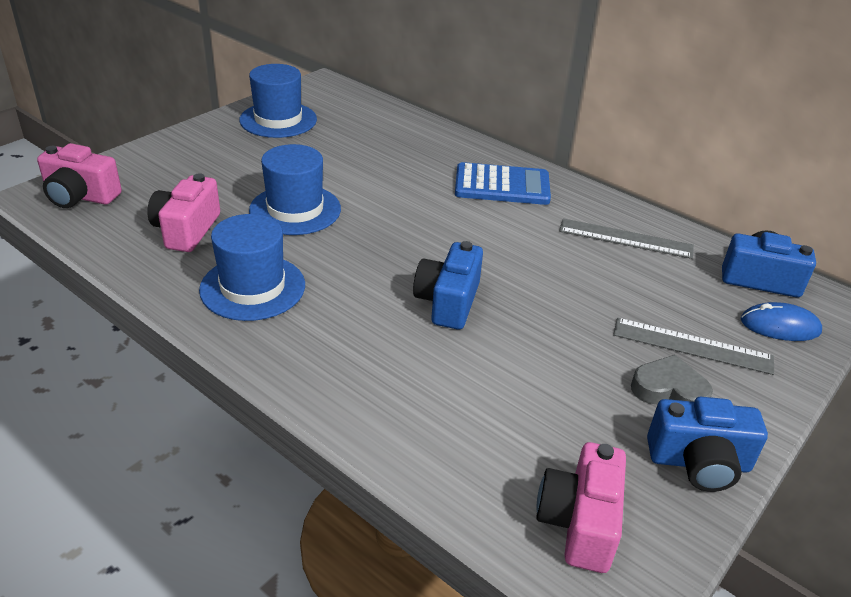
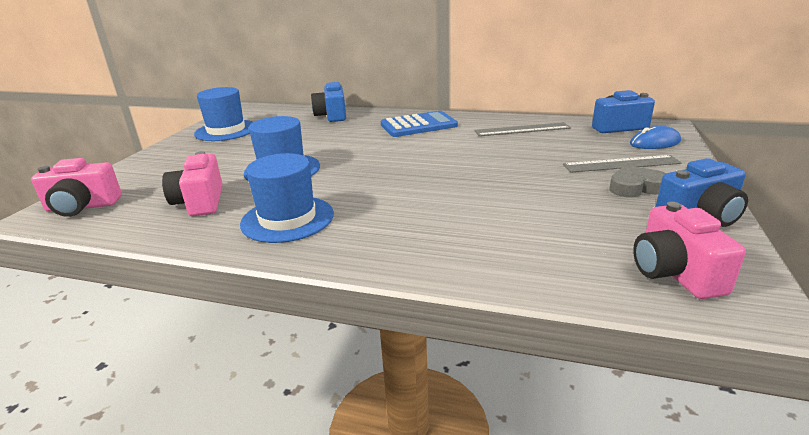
camera: 20 degrees left, 10 degrees down
(448, 302) = (445, 186): blue camera -> blue camera (332, 115)

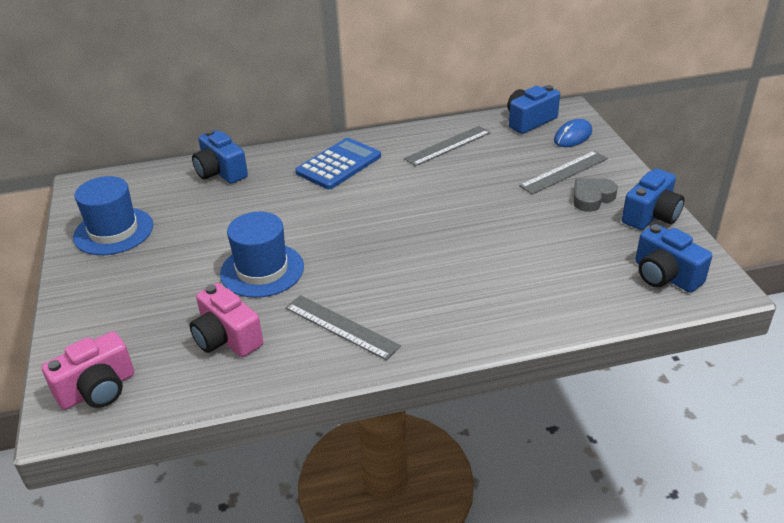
camera: 30 degrees left, 10 degrees up
(287, 219) = (341, 326): blue hat -> grey ruler
(674, 273) = (665, 276): pink camera -> blue camera

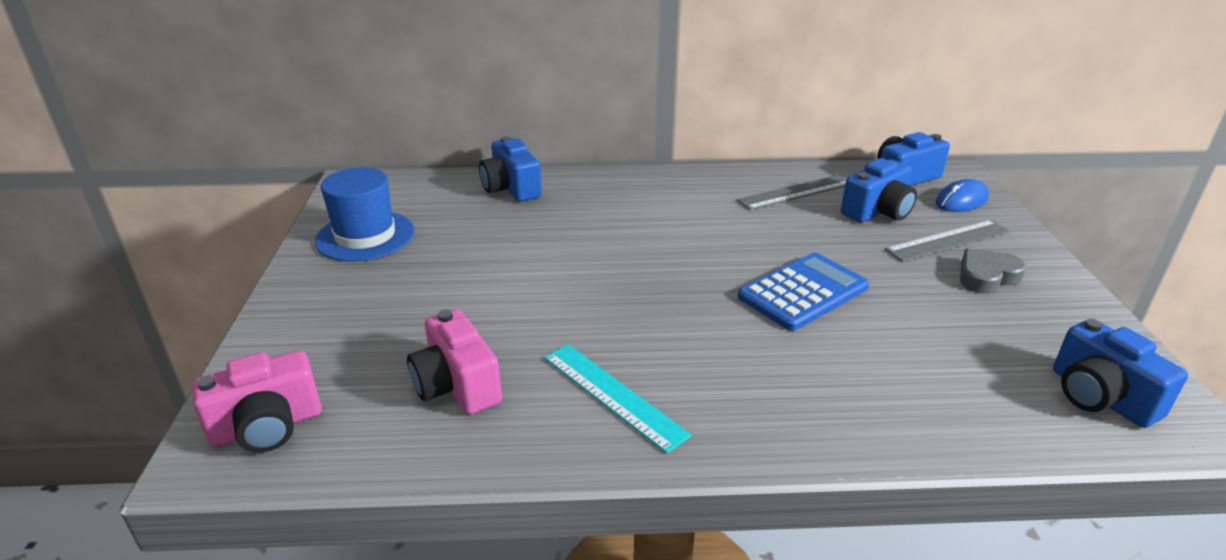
camera: 10 degrees right, 5 degrees down
(262, 270) = (528, 306): blue hat -> none
(338, 164) = (654, 197): blue calculator -> blue calculator (803, 292)
(341, 326) = (613, 395): grey ruler -> turquoise ruler
(651, 215) = (1074, 311): blue camera -> blue camera (877, 211)

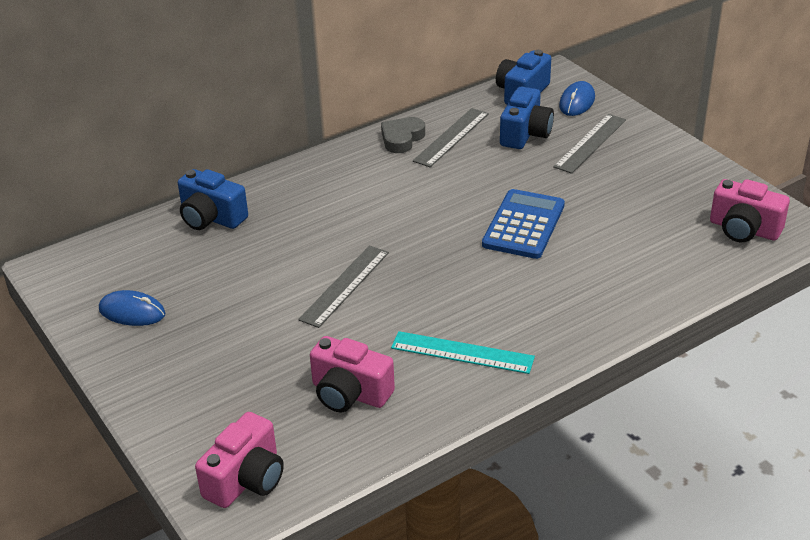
camera: 30 degrees left, 5 degrees up
(365, 236) = (132, 312): blue hat -> blue mouse
(563, 282) = (344, 285): none -> grey ruler
(986, 276) = (633, 165): grey heart -> grey heart (402, 138)
(1100, 397) = (744, 229): blue camera -> pink camera

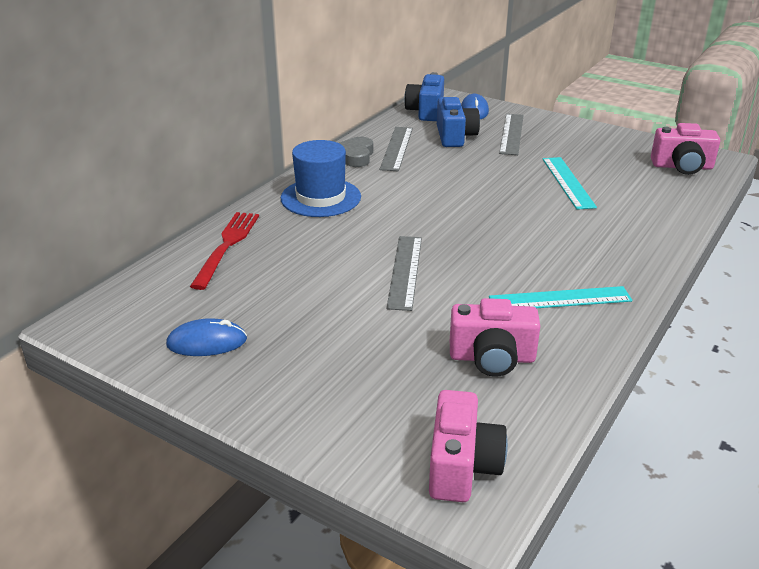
camera: 25 degrees left, 5 degrees down
(211, 218) = (227, 245): blue camera -> red fork
(331, 183) = (320, 197): none -> blue hat
(523, 225) = (516, 196): blue calculator -> none
(594, 221) = (568, 182): none -> turquoise ruler

